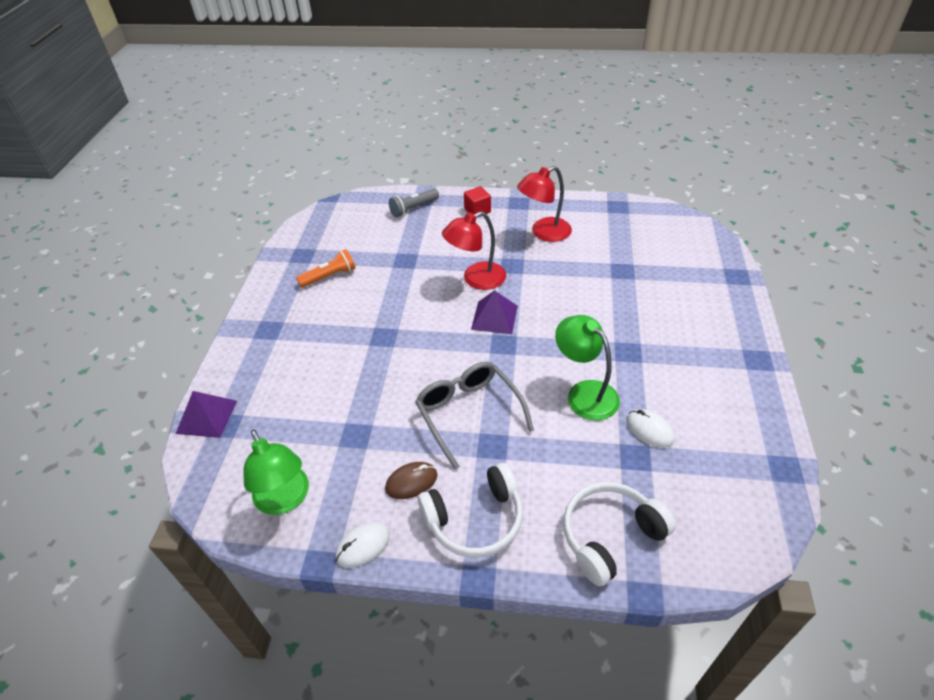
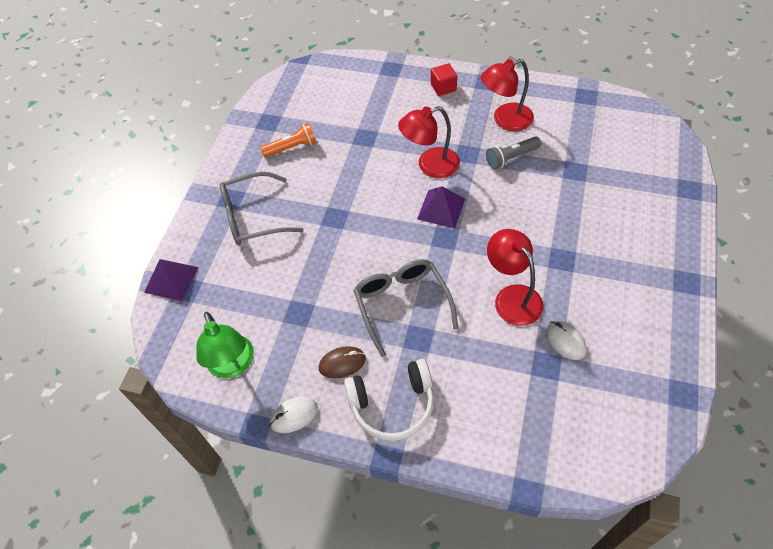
camera: 10 degrees right, 10 degrees up
(294, 345) = (253, 217): none -> grey glasses
(413, 208) = (380, 79): grey flashlight -> grey flashlight (511, 158)
(584, 393) = (512, 297): green lamp -> red lamp
(610, 536) = (508, 435): white headphones -> none

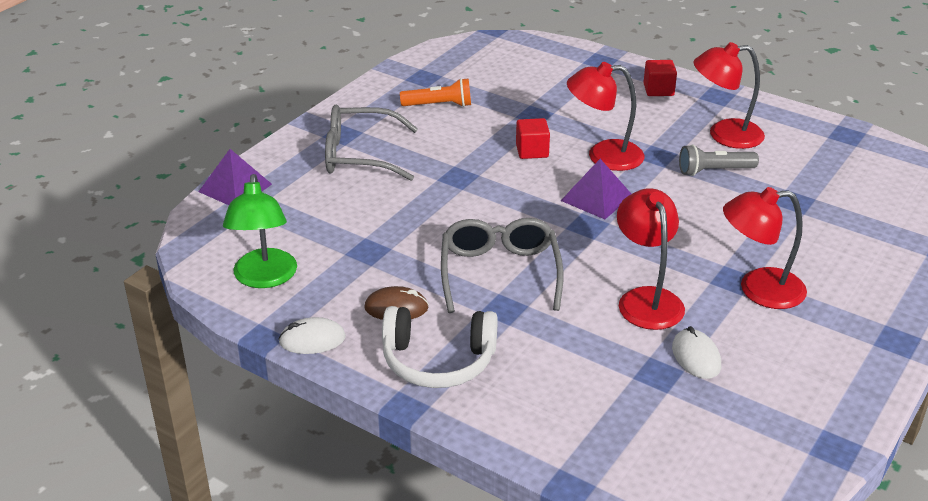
camera: 15 degrees right, 20 degrees down
(377, 175) = (532, 151): none -> red cube
(582, 263) = (758, 290): none -> red lamp

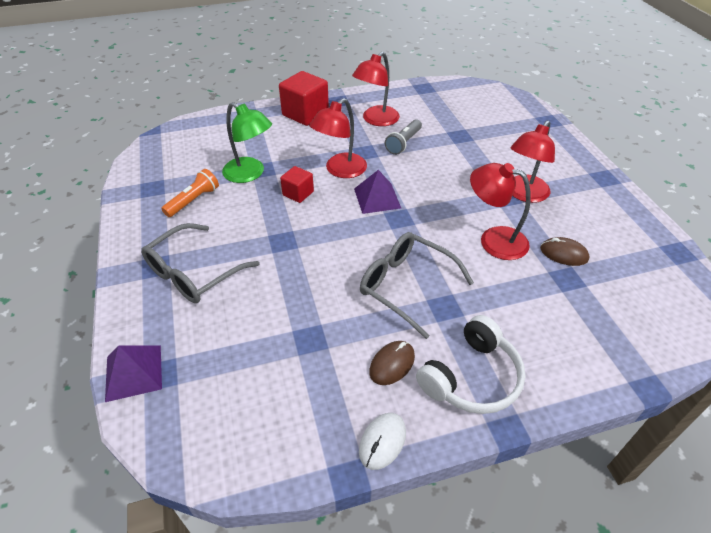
camera: 50 degrees left, 10 degrees up
(264, 278) = (274, 426): green lamp -> green lamp (250, 174)
(658, 90) = (305, 114): red cube -> red cube, size x1.77
(696, 357) = (563, 254): white mouse -> brown mouse

